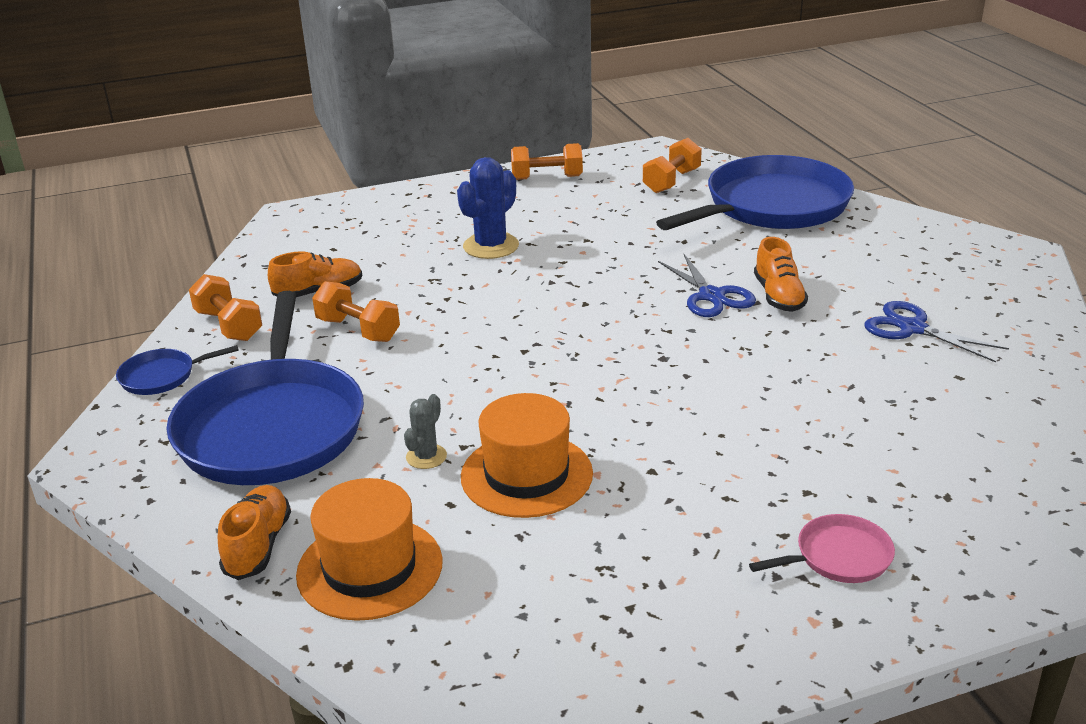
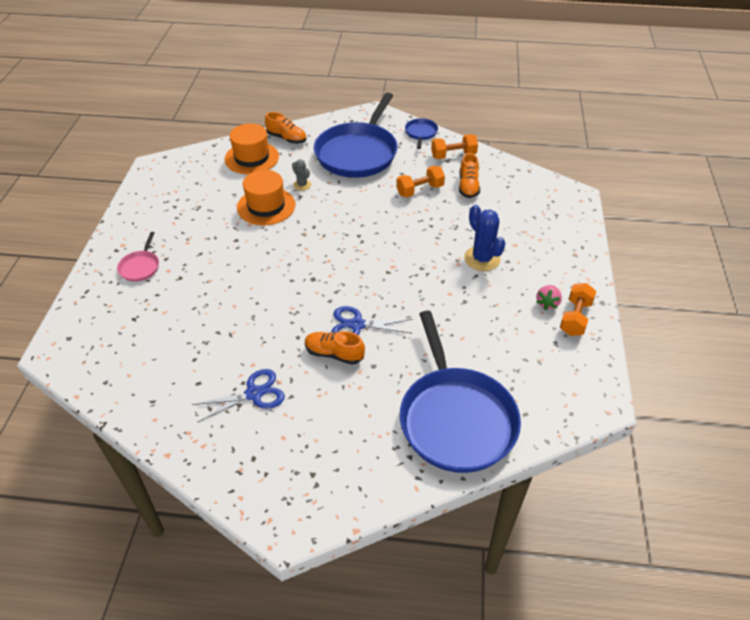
camera: 115 degrees right, 15 degrees up
(272, 427) = (358, 153): blue pan -> blue pan turned 90 degrees counterclockwise
(537, 195) = (547, 303): none -> pink strawberry
(671, 181) = (532, 382): orange dumbbell -> none

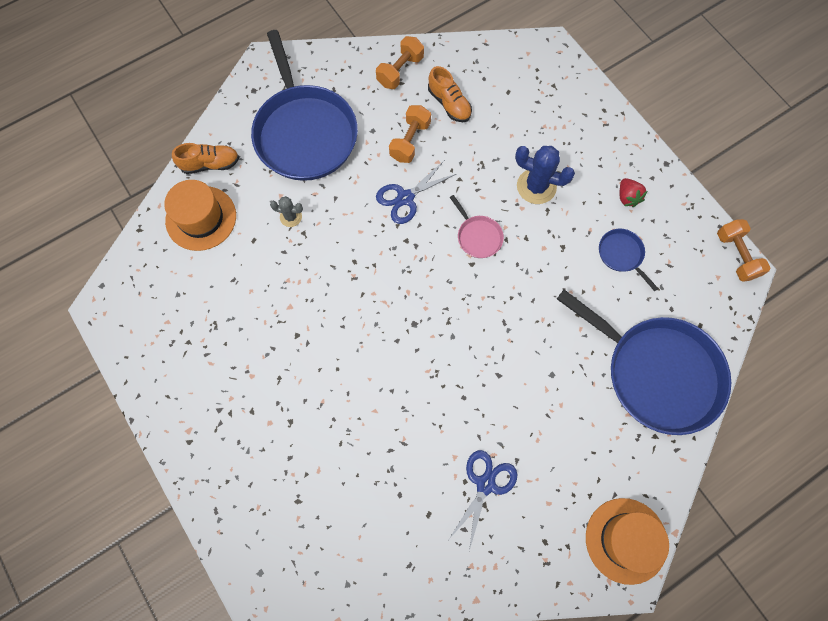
camera: 40 degrees left, 25 degrees up
(140, 267) = (237, 441): pink pan -> pink pan (478, 236)
(266, 206) = (283, 271): orange hat -> orange hat (626, 540)
(334, 354) = (510, 389): orange shoe -> none
(357, 325) = (500, 343): blue scissors -> blue scissors (405, 198)
(421, 133) = (341, 60): blue pan -> blue pan (621, 254)
(547, 303) = (627, 197): pink strawberry -> red strawberry
(575, 318) = (660, 197): orange dumbbell -> orange dumbbell (736, 255)

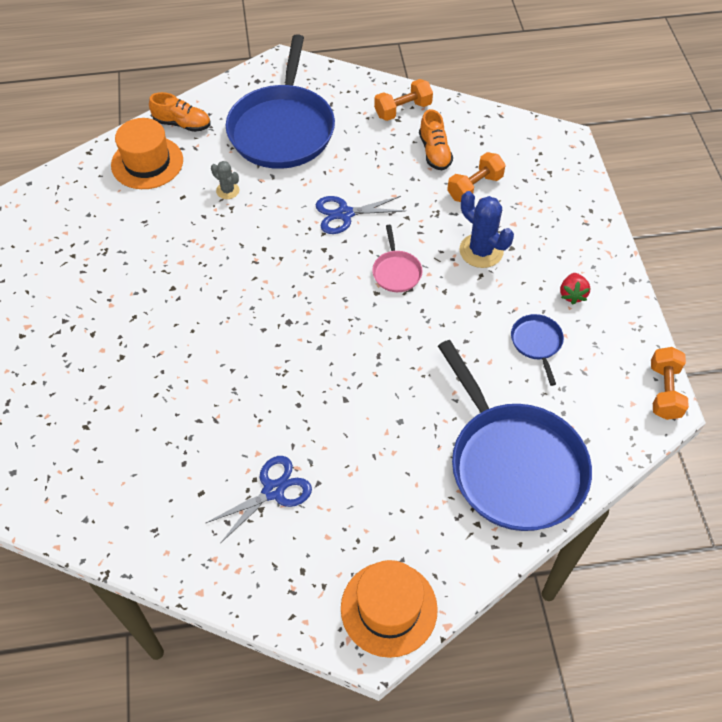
camera: 25 degrees right, 15 degrees down
(410, 141) = (377, 169): orange dumbbell -> orange dumbbell (474, 187)

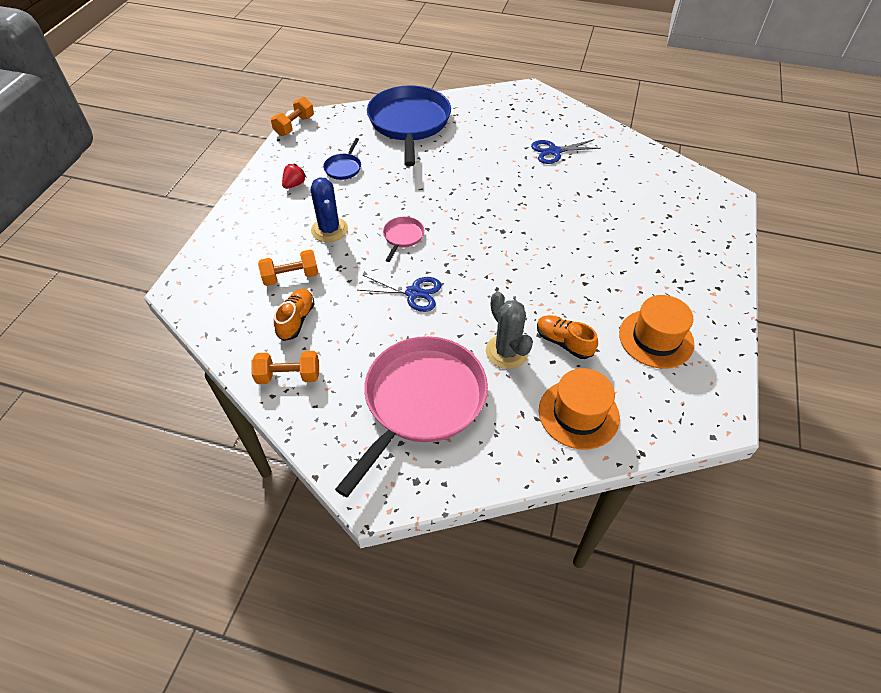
camera: 155 degrees left, 5 degrees down
(182, 124) = (526, 451): orange shoe -> orange shoe (563, 342)
(227, 190) = (507, 352): grey cactus -> grey cactus, size x1.81
(282, 129) = (421, 401): blue pan -> pink pan
(389, 608) = (514, 96): orange hat -> orange hat (656, 338)

